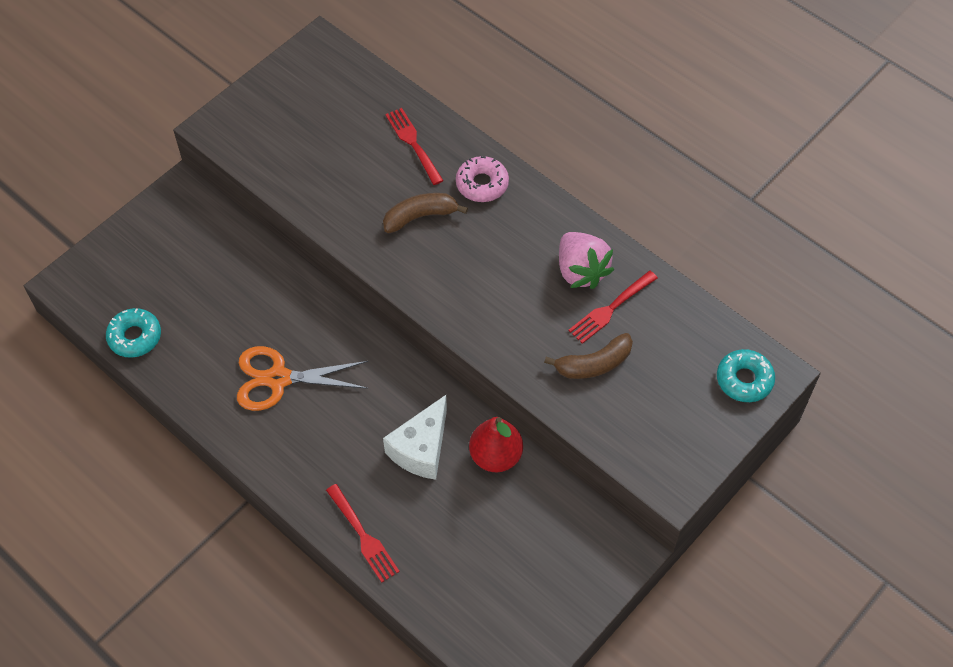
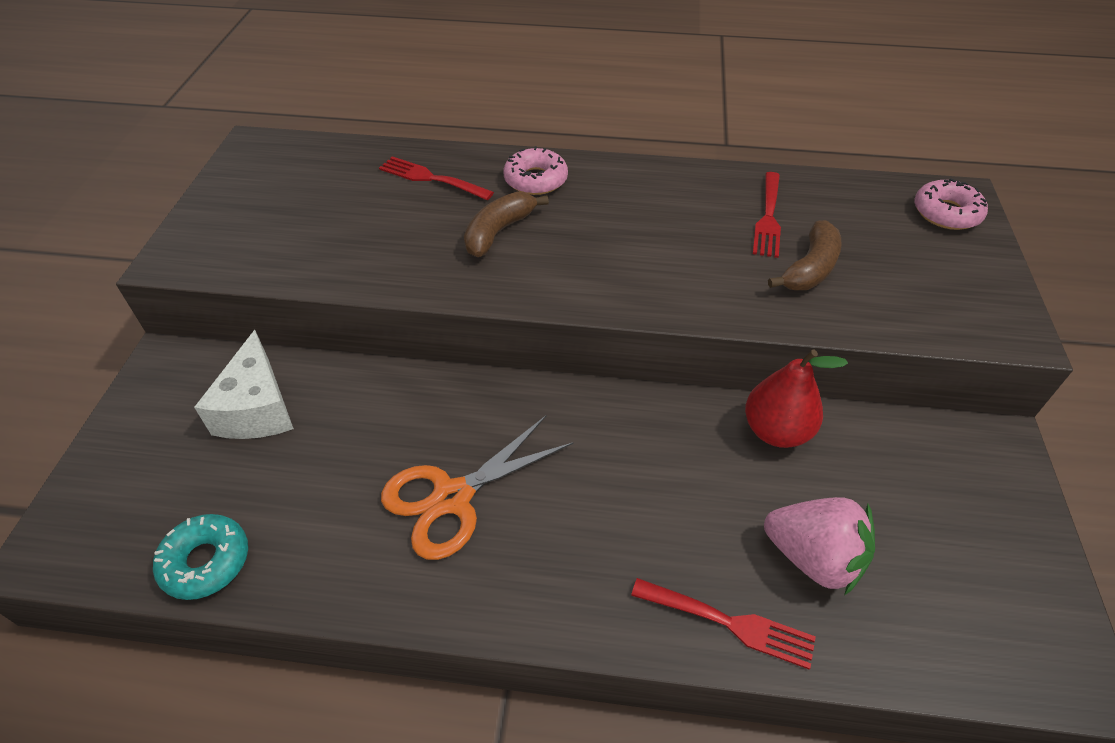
camera: 35 degrees left, 10 degrees down
(421, 449) = (693, 473): white cheese -> white cheese (257, 408)
(581, 271) = (706, 202): pink strawberry -> pink strawberry (813, 557)
(744, 380) = (946, 213): turquoise donut -> pink donut

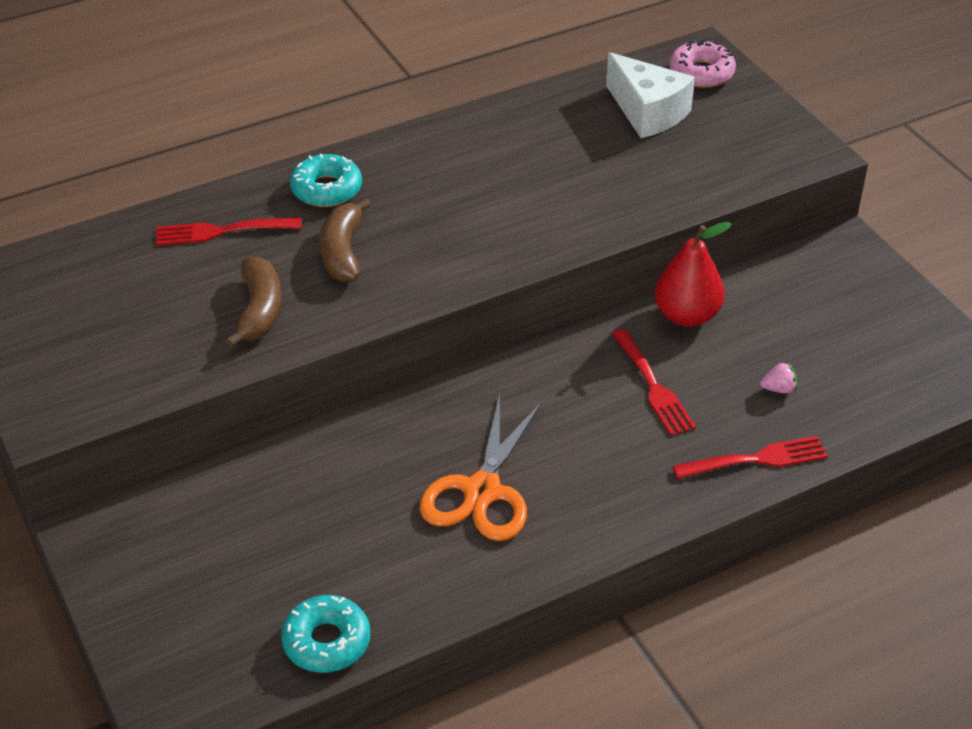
camera: 35 degrees left, 5 degrees down
(257, 408) = (233, 519): white cheese -> white cheese (647, 112)
(535, 180) = (326, 189): pink donut -> turquoise donut
(768, 217) = (565, 137): red fork -> red fork (653, 386)
(810, 269) = (634, 167): brown banana -> brown banana (260, 310)
(813, 557) = (779, 389): pink strawberry -> pink strawberry, size x0.41

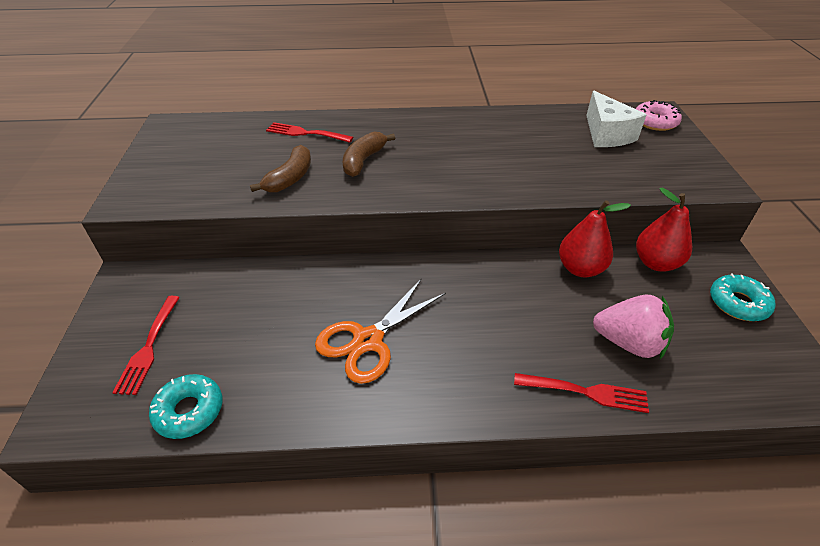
camera: 25 degrees right, 0 degrees up
(326, 189) = (380, 127): turquoise donut -> turquoise donut (738, 303)
(653, 386) = (531, 309): red fork -> red fork (148, 347)
(772, 279) = (656, 263): none -> red pear
(779, 389) = (628, 342): pink strawberry -> pink strawberry, size x2.44

